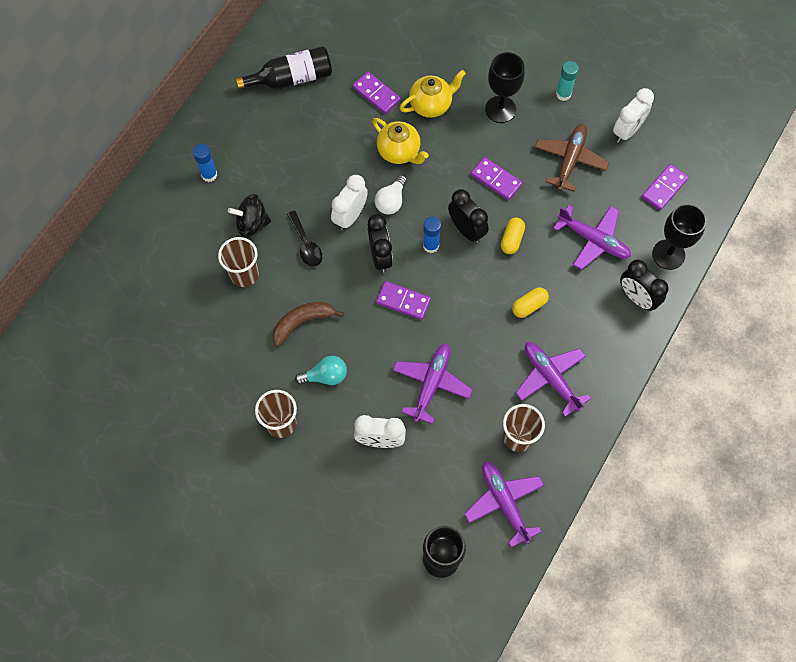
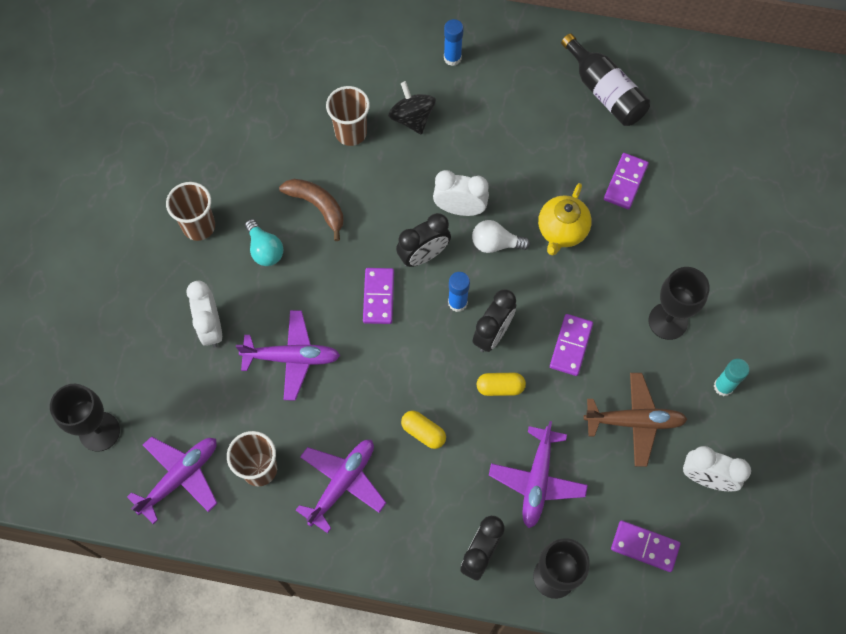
camera: 70 degrees right, 0 degrees up
(306, 245) = (408, 178): black spoon -> none
(431, 105) = (638, 244): yellow teapot -> none

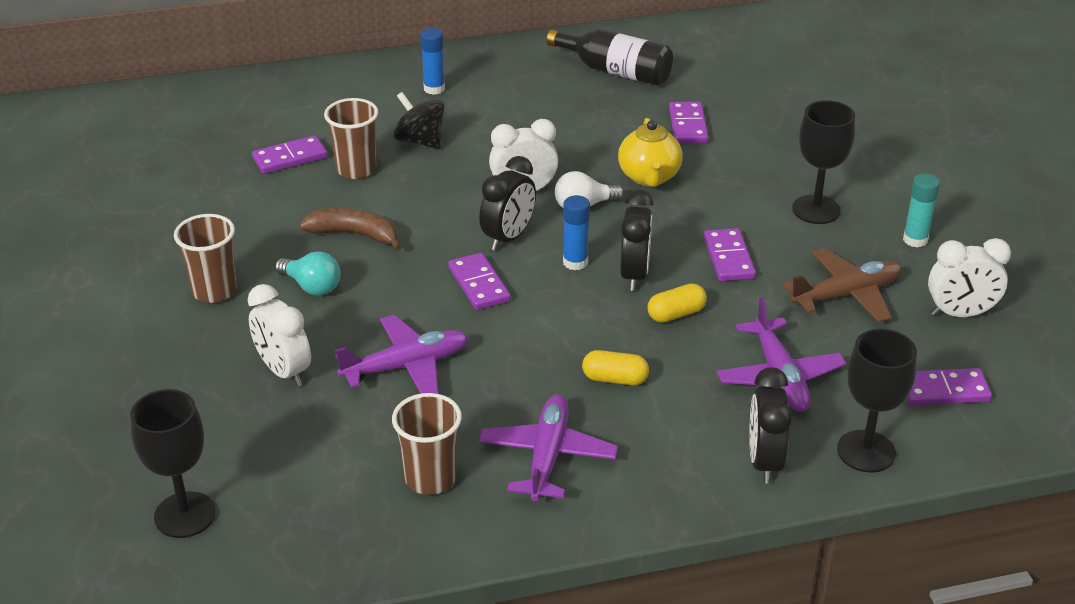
camera: 25 degrees left, 30 degrees down
(180, 477) = (327, 522): purple plane -> none
(309, 100) = (290, 158): none -> purple domino

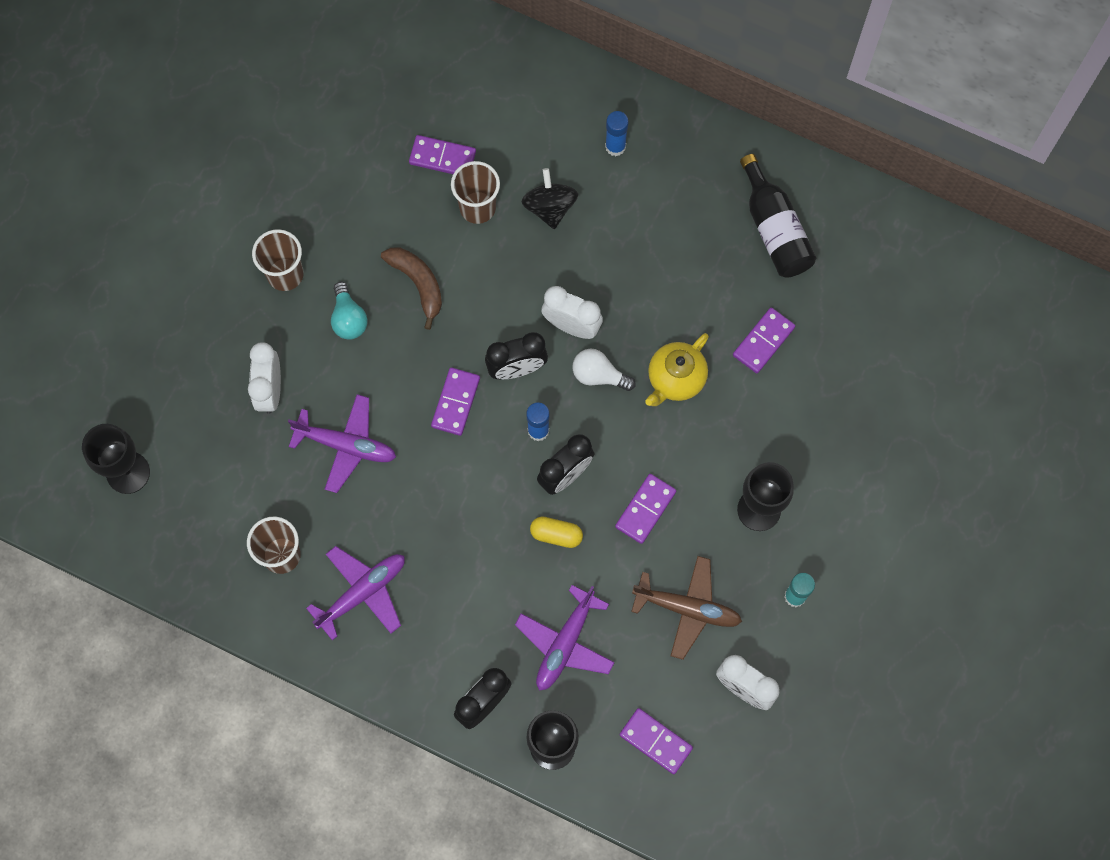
camera: 40 degrees right, 35 degrees up
(615, 379) = (461, 561): yellow capsule -> none

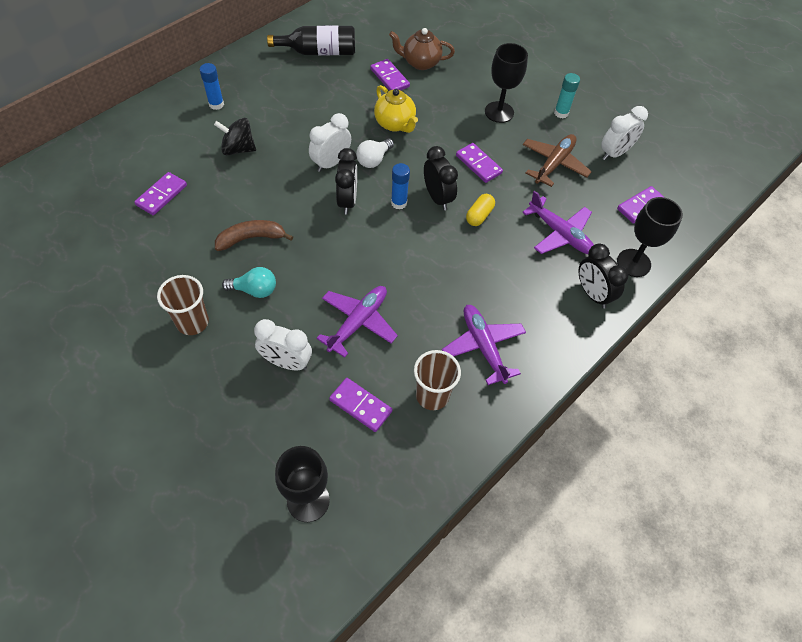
camera: 75 degrees left, 15 degrees down
(455, 402) = (355, 243): purple domino -> purple domino (360, 406)
(477, 207) = (213, 187): brown cup -> none
(815, 372) = (420, 63): none -> brown teapot

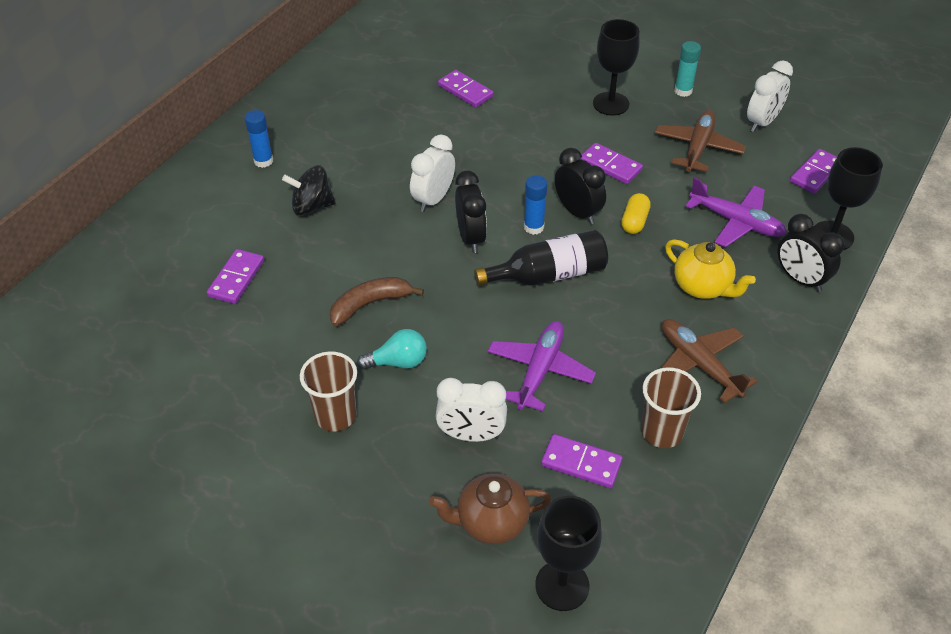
camera: 10 degrees left, 10 degrees down
(319, 52) = (367, 78): black bottle -> black bottle (548, 275)
(374, 160) = (484, 185): white light bulb -> none
(395, 124) = (493, 140): yellow teapot -> yellow teapot (702, 287)
(420, 63) = (495, 67): brown teapot -> brown teapot (491, 522)
(483, 346) = (698, 364): purple plane -> brown plane

